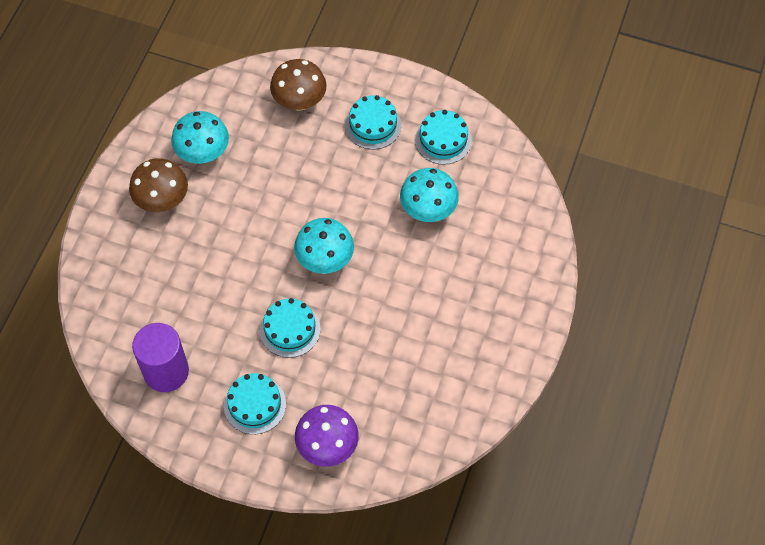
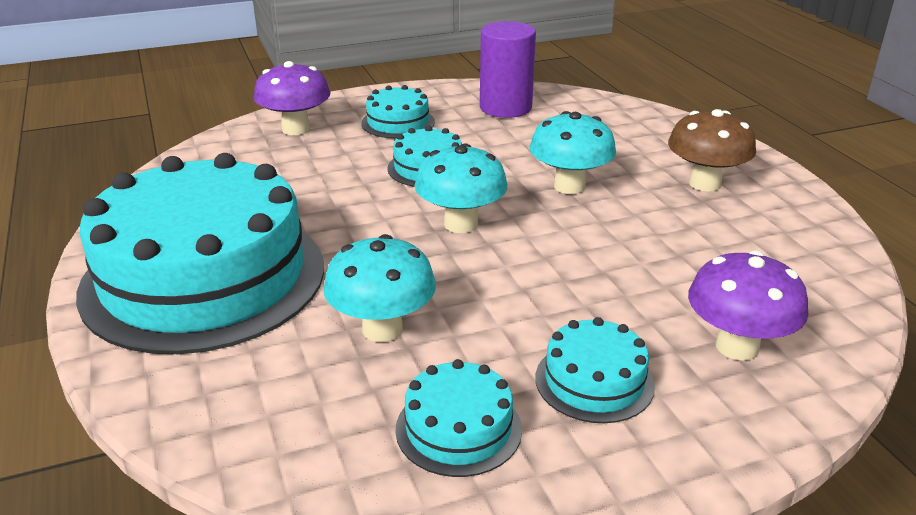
camera: 140 degrees right, 30 degrees down
(203, 154) = (741, 234): turquoise mushroom -> turquoise mushroom (569, 186)
(299, 101) = (737, 346): brown mushroom -> purple mushroom
(482, 306) = (204, 277): none -> turquoise cake

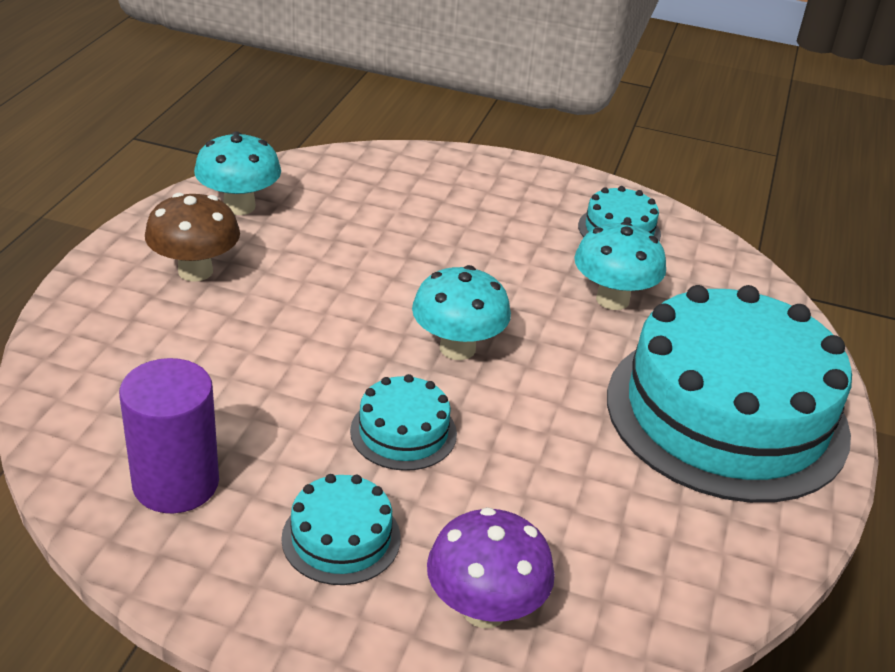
camera: 145 degrees left, 5 degrees up
(569, 186) = (307, 332): turquoise mushroom -> turquoise mushroom (239, 206)
(594, 381) = (515, 211): turquoise cake -> none
(737, 346) = (407, 184): purple mushroom -> none

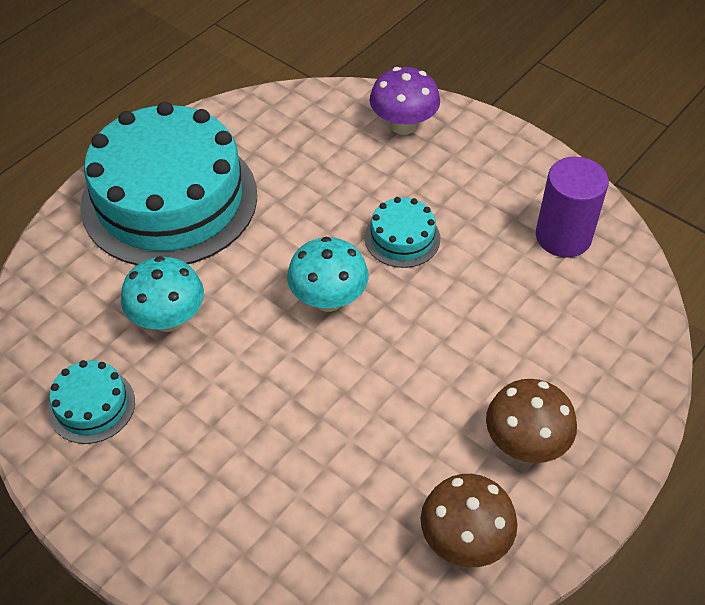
camera: 155 degrees left, 15 degrees up
(239, 206) = (464, 540): turquoise mushroom -> brown mushroom
(341, 538) = (468, 179): turquoise cake -> none

